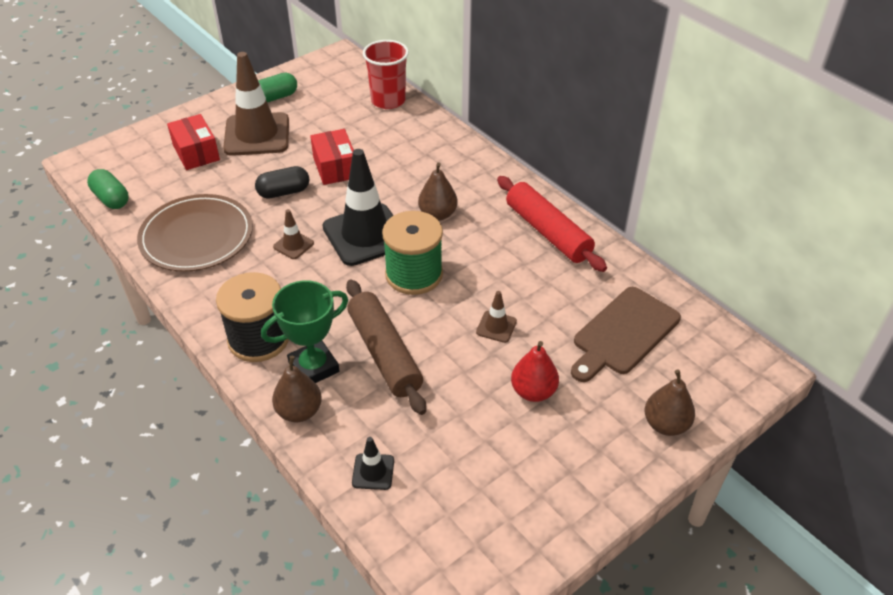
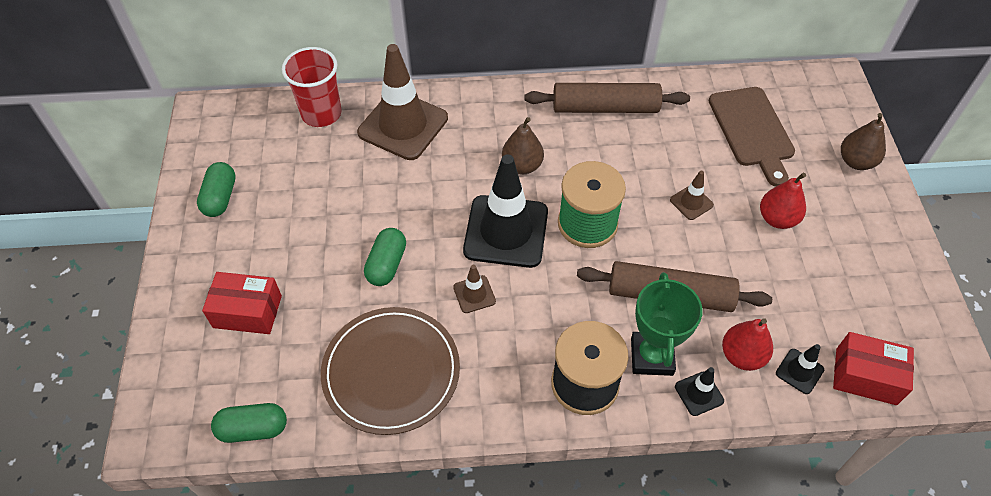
camera: 55 degrees left, 10 degrees up
(257, 135) = (270, 243): brown traffic cone -> brown traffic cone (403, 125)
(284, 192) = (387, 264): black capsule -> green capsule
(299, 411) = (699, 393): brown pear -> black traffic cone
(335, 167) = (386, 205): red box -> red box (865, 376)
(359, 425) = (742, 356): none -> red pear
(548, 232) = (605, 108): red rolling pin -> brown rolling pin

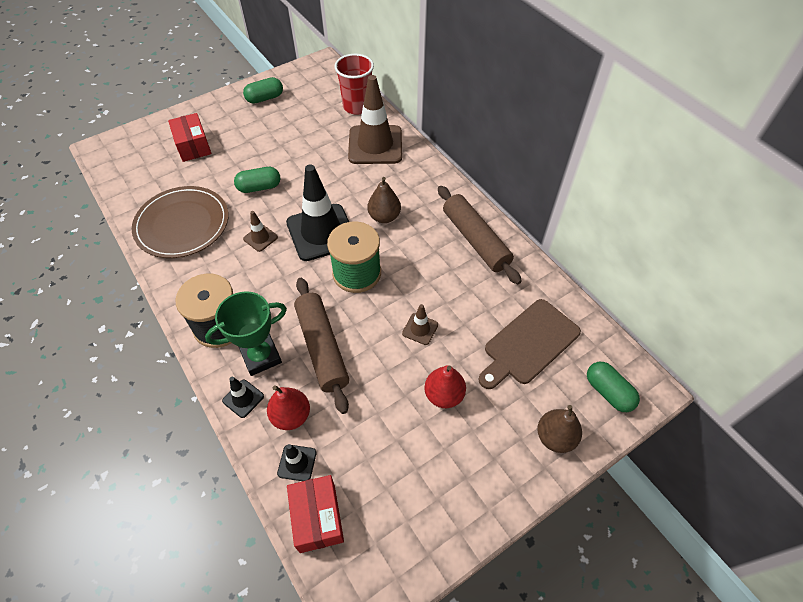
camera: 60 degrees right, 0 degrees up
(253, 429) = (118, 184): green capsule -> green capsule (608, 392)

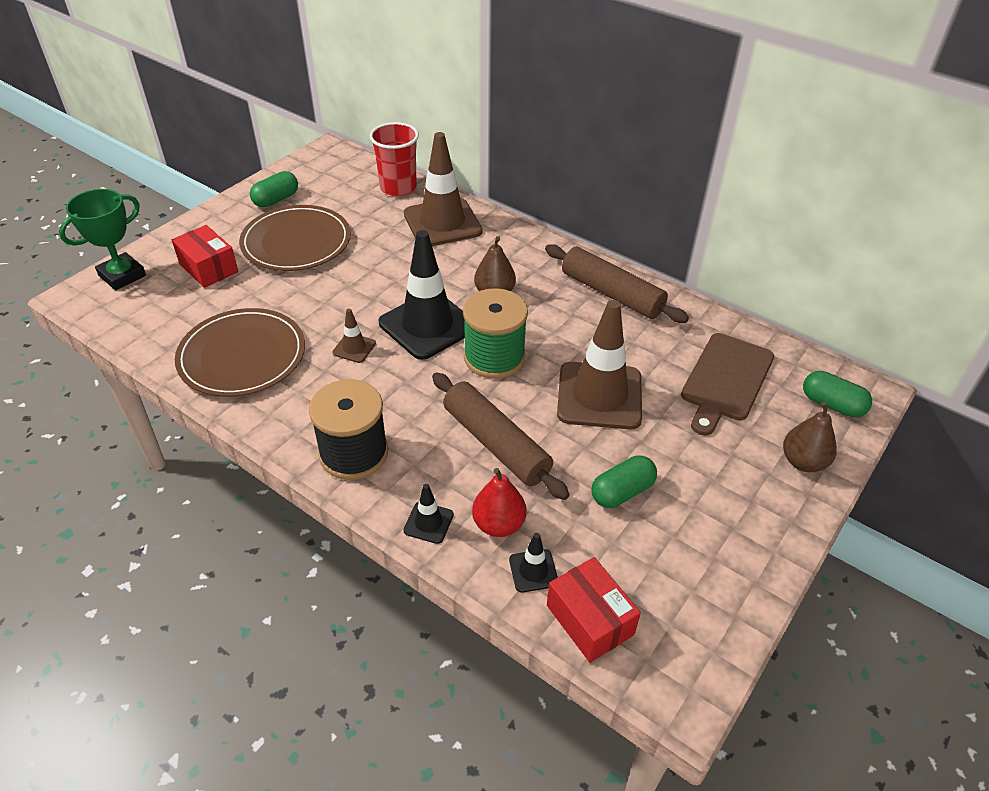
camera: 20 degrees left, 10 degrees down
(259, 187) = (322, 295): green capsule -> green capsule (622, 492)
(261, 356) = (426, 472): green trophy -> green trophy (122, 275)
(262, 138) = (296, 242): none -> brown plate
(420, 329) = (599, 396): brown traffic cone -> brown traffic cone, size x2.28
(444, 395) = (663, 454): red pear -> none

